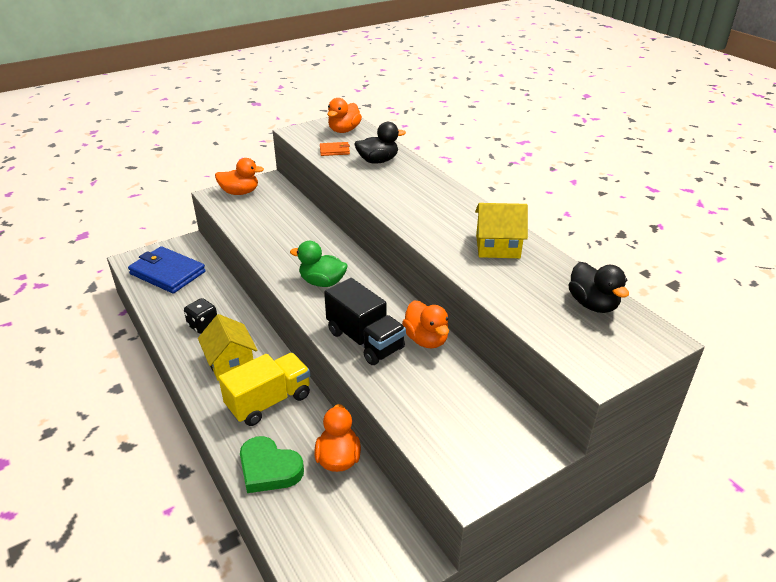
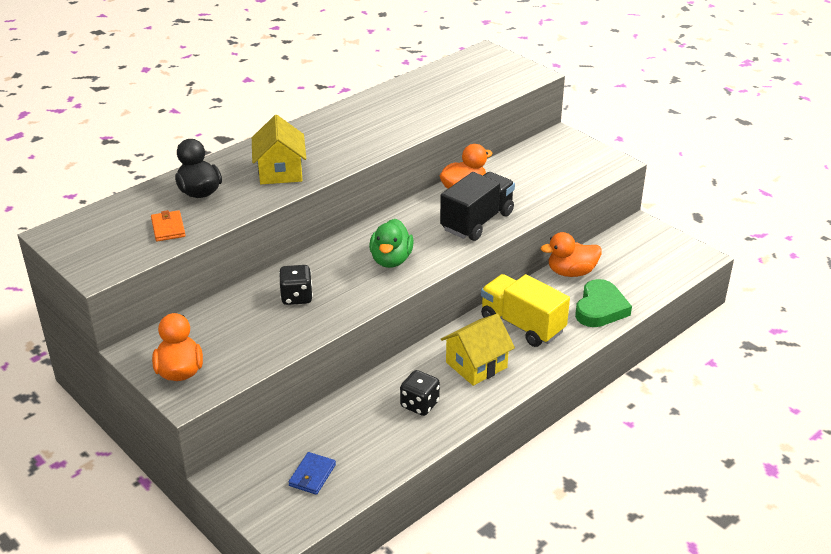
camera: 100 degrees left, 0 degrees up
(167, 273) = (312, 475): blue wallet -> blue wallet, size x0.47
(294, 236) = (296, 297): none -> black dice
(344, 130) = (98, 229): orange duck -> none
(497, 247) = (381, 112): yellow house -> yellow house (280, 172)
(592, 304) = (454, 73): black duck -> none

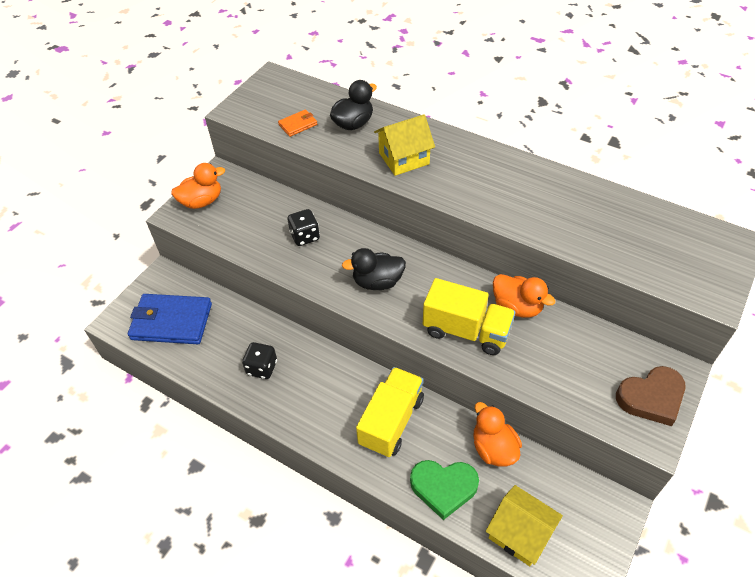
camera: 75 degrees right, 15 degrees up
(312, 475) = (171, 321): blue wallet -> blue wallet, size x2.14
(391, 260) = (377, 282): green duck -> black duck
(476, 365) = (323, 397): yellow house -> yellow house (520, 533)
(477, 221) = (466, 330): black truck -> yellow truck
(580, 153) = (651, 398): none -> brown heart

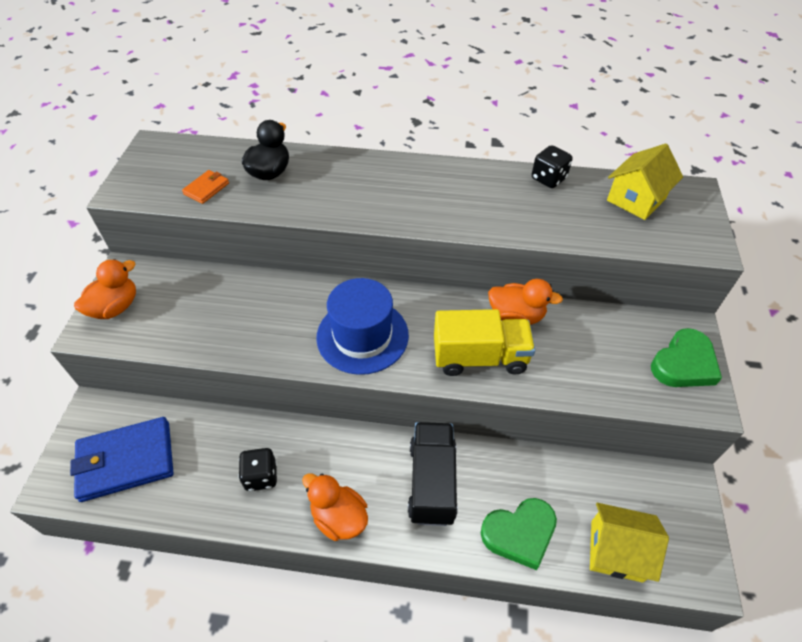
camera: 25 degrees left, 0 degrees up
(305, 236) = (258, 311): black dice -> black dice (548, 179)
(377, 282) = (362, 336): black duck -> blue hat
(391, 421) = (432, 482): yellow truck -> black truck
(404, 158) = (343, 195): yellow house -> yellow house (636, 199)
(493, 448) = (547, 470): orange duck -> orange duck (339, 517)
(651, 398) = (684, 364): brown heart -> green heart

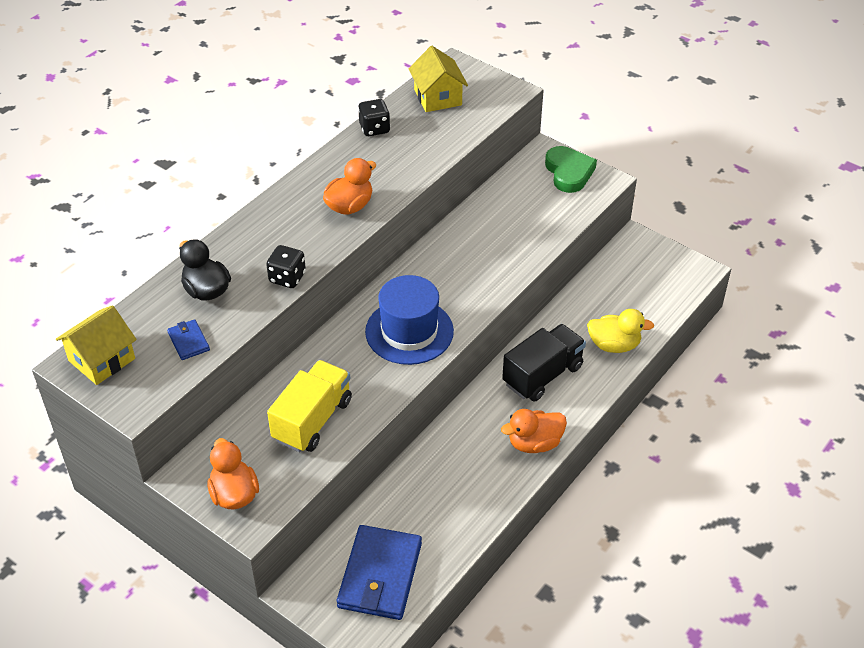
camera: 60 degrees left, 5 degrees down
(206, 188) = (189, 341): orange wallet -> blue wallet
(261, 476) = (463, 481): black dice -> black dice (287, 278)
(432, 482) = (542, 375): black truck -> black truck turned 105 degrees clockwise
(480, 357) = (483, 272): yellow truck -> yellow truck (312, 420)
(516, 316) = (461, 233): orange duck -> orange duck (349, 206)
(519, 533) = (614, 345): green heart -> yellow duck
(616, 551) = (657, 302): yellow house -> yellow house (102, 360)

